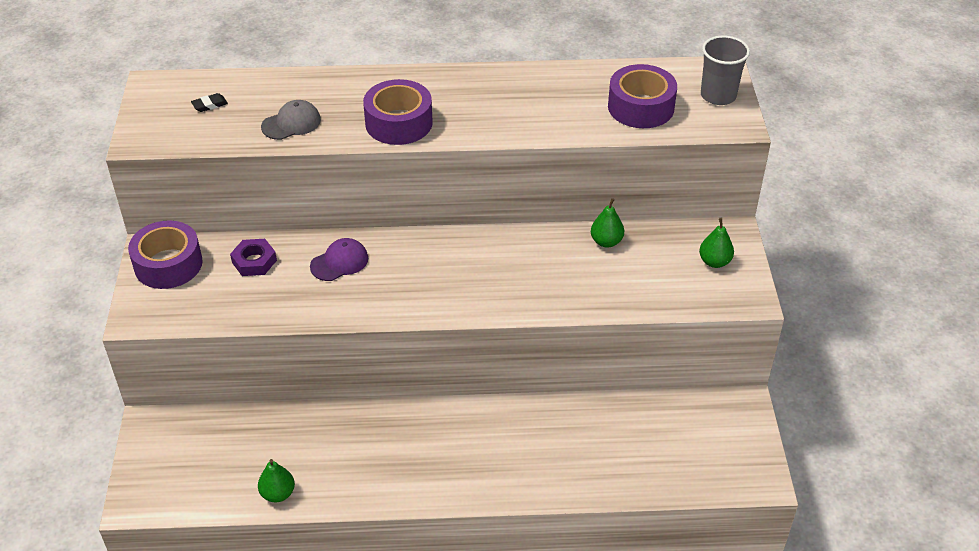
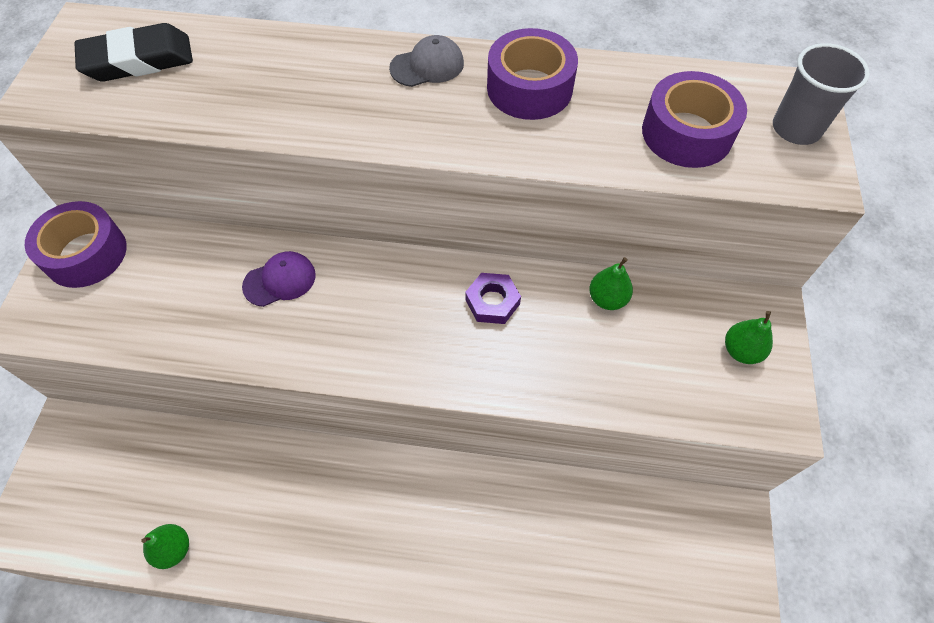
camera: 10 degrees right, 15 degrees up
(210, 105) = (138, 60): black eraser -> black eraser, size x2.47
(254, 261) = (183, 264): purple nut -> purple nut (492, 302)
(291, 123) = (227, 99): grey cap -> grey cap (427, 66)
(399, 123) = (362, 116): purple tape -> purple tape (529, 88)

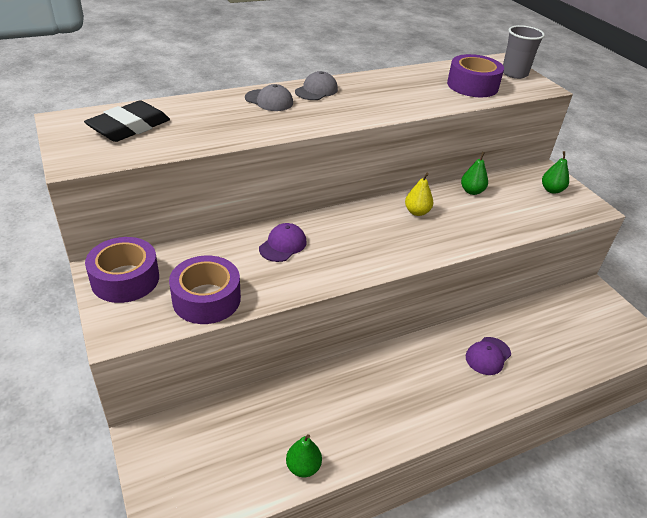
camera: 35 degrees left, 20 degrees down
(344, 66) = (269, 100): none -> grey cap
(488, 532) = (488, 356): none -> purple cap
(492, 302) = (417, 212): purple nut -> yellow pear
(529, 88) = (380, 87): purple tape -> purple tape (206, 299)

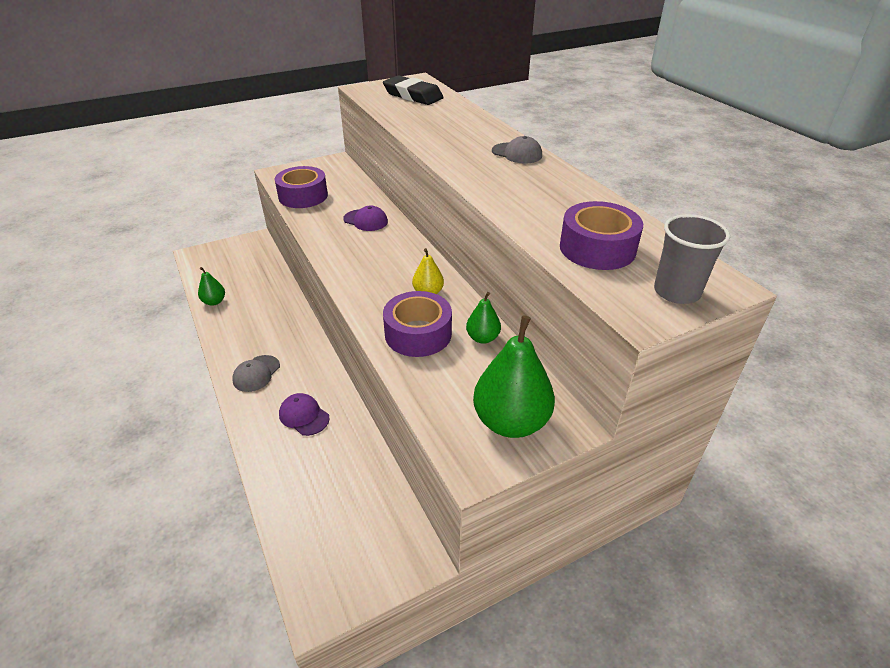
camera: 90 degrees right, 0 degrees up
(125, 279) = (326, 168): purple tape -> purple tape (418, 334)
(269, 100) = (481, 135): grey cap -> grey cap (256, 373)
(551, 190) = (511, 422): green pear -> green pear, size x1.95

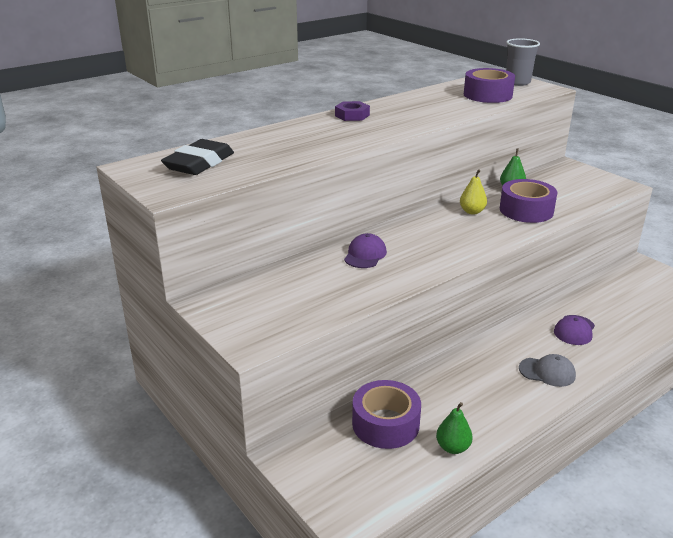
camera: 100 degrees left, 10 degrees down
(303, 196) = (319, 306): purple tape -> purple tape (385, 424)
(511, 422) = (580, 178): green pear -> none
(517, 153) = (352, 115): grey cap -> purple nut

